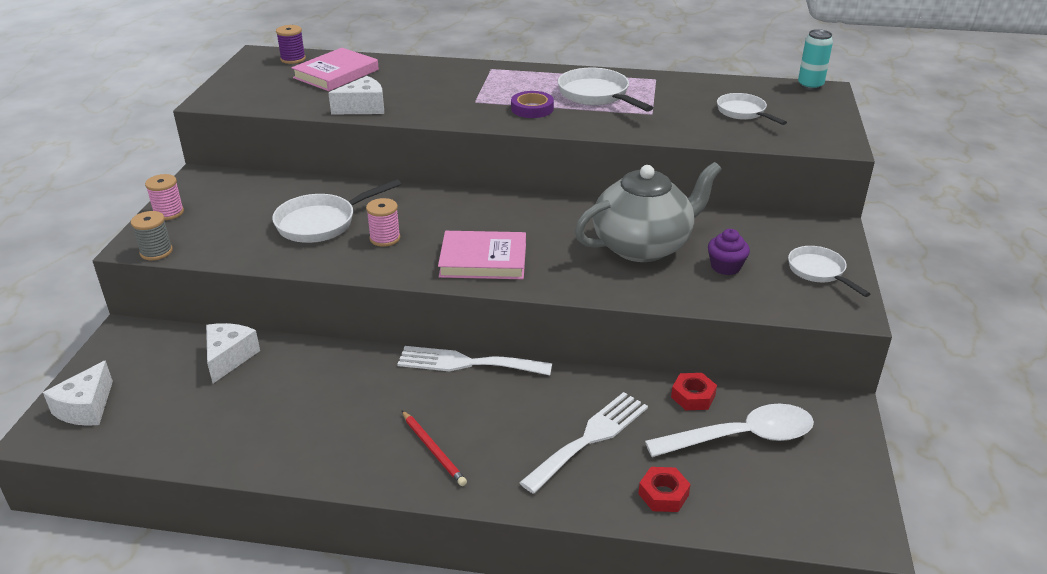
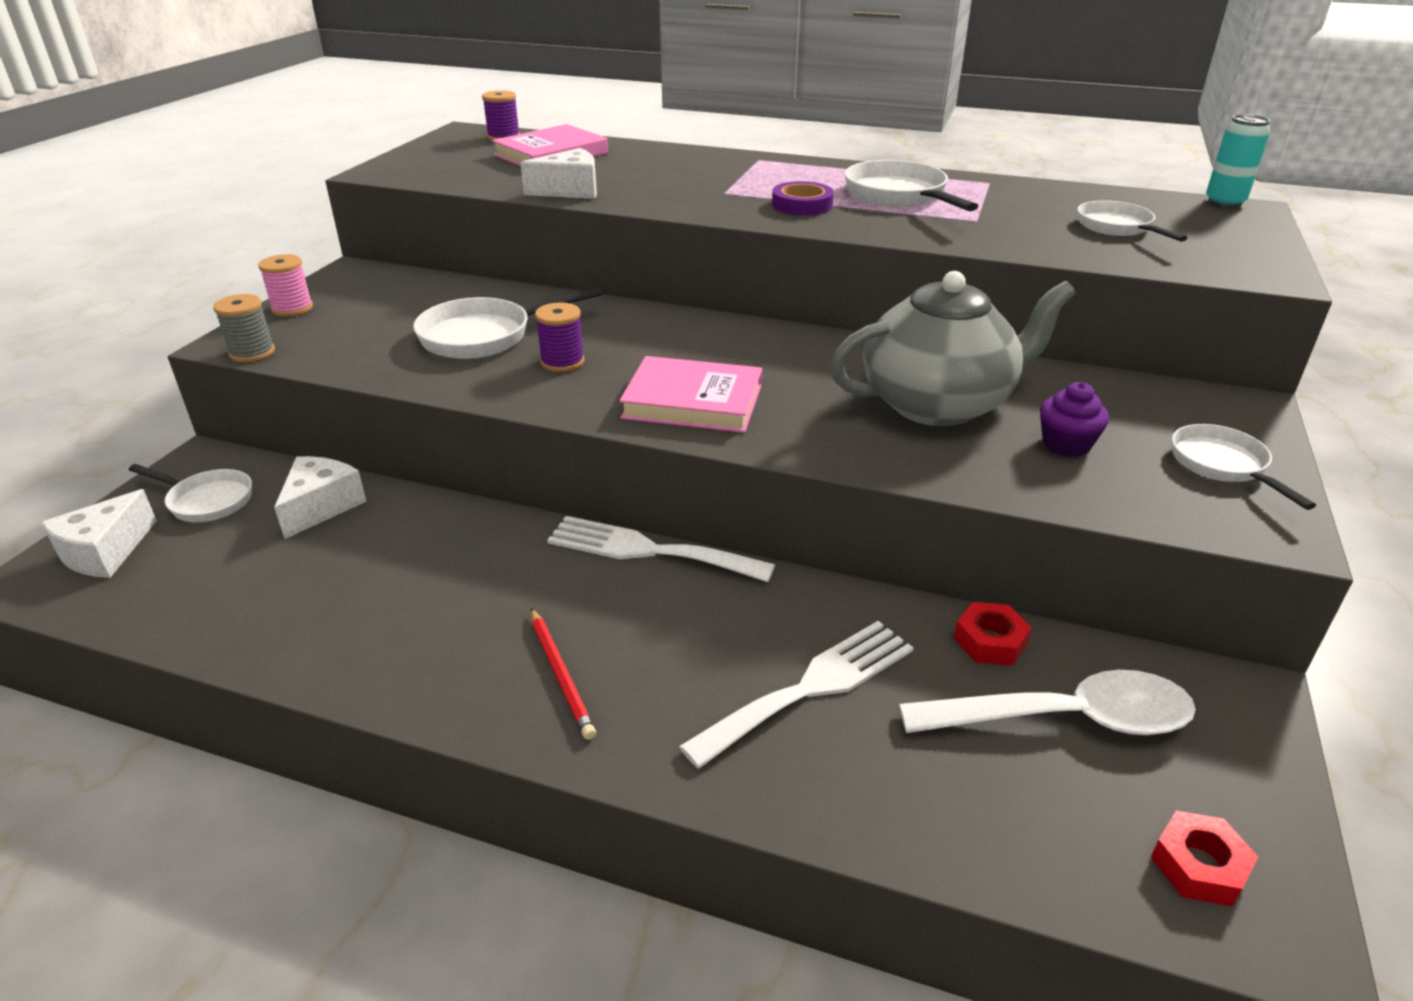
camera: 10 degrees right, 0 degrees up
(143, 363) = (206, 501): none -> white pan
(385, 238) = (562, 362): pink spool -> purple spool
(663, 494) = (916, 801): red nut -> red nut (1199, 866)

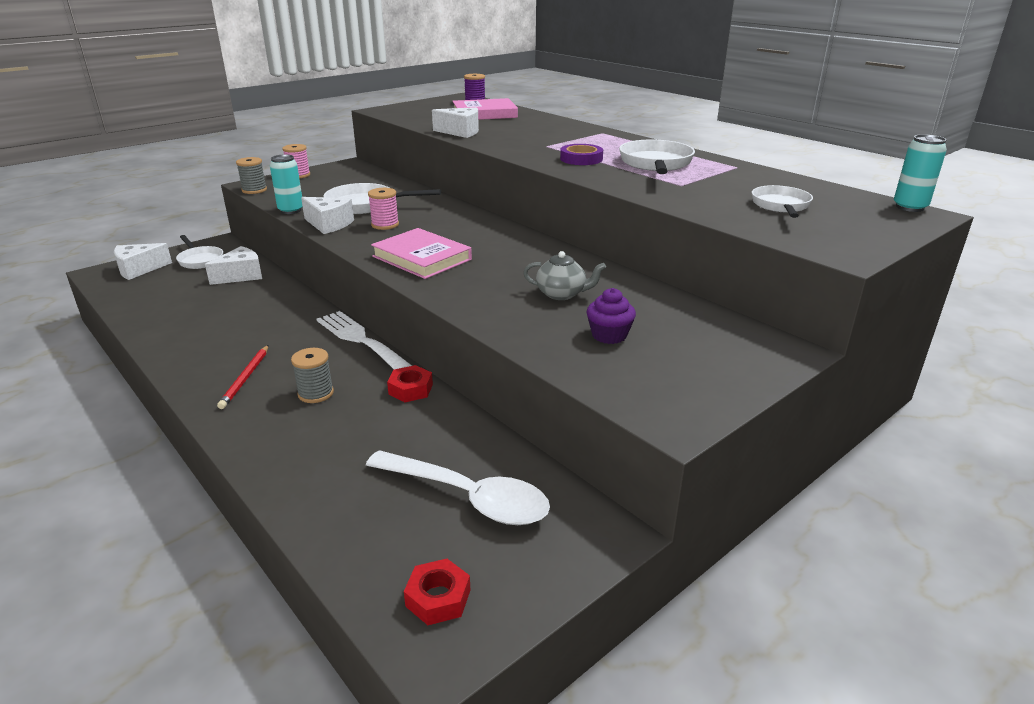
camera: 30 degrees right, 5 degrees down
(374, 374) = (291, 210): none -> turquoise can
(474, 383) = (329, 224): none -> white cheese
(562, 362) = (385, 225): purple spool -> pink spool
(696, 657) = (316, 393): none -> grey spool
(810, 688) = (351, 428): white fork -> none
(938, 404) = (562, 294): grey teapot -> grey teapot, size x0.46
(990, 641) = (482, 444): red nut -> red nut (410, 389)
(1222, 465) = (701, 377): white pan -> none

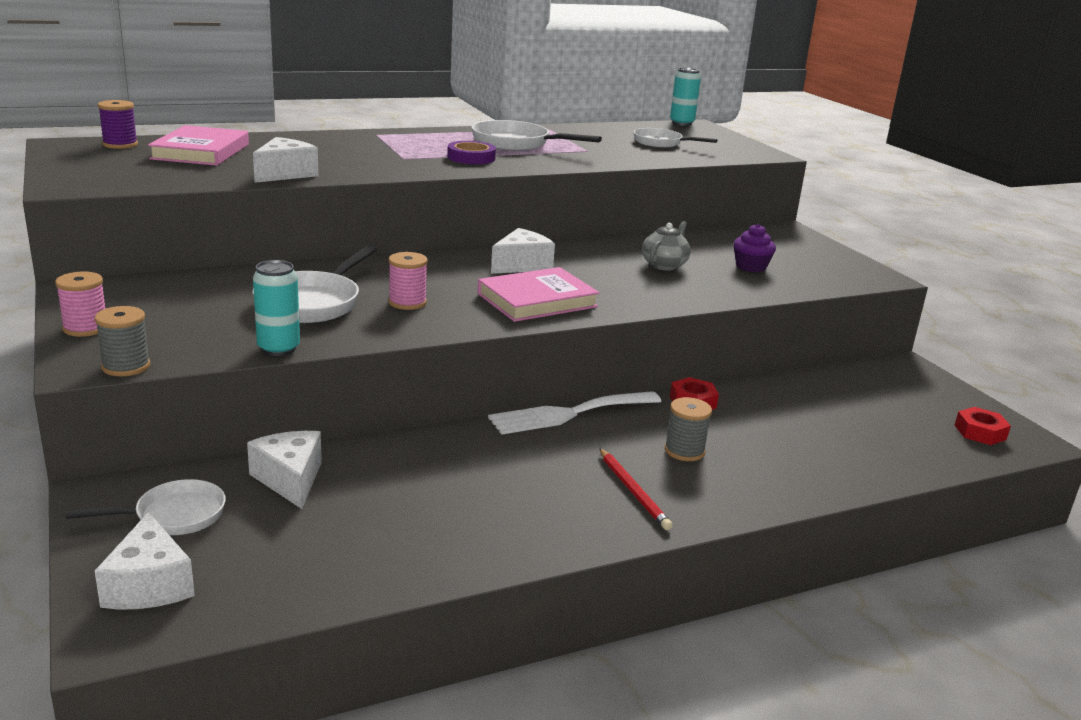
camera: 75 degrees left, 5 degrees down
(245, 378) = (633, 491): red pencil -> red pencil turned 45 degrees clockwise
(329, 224) = (371, 331): white cheese -> white cheese (521, 265)
(468, 497) = (867, 404): white spoon -> none

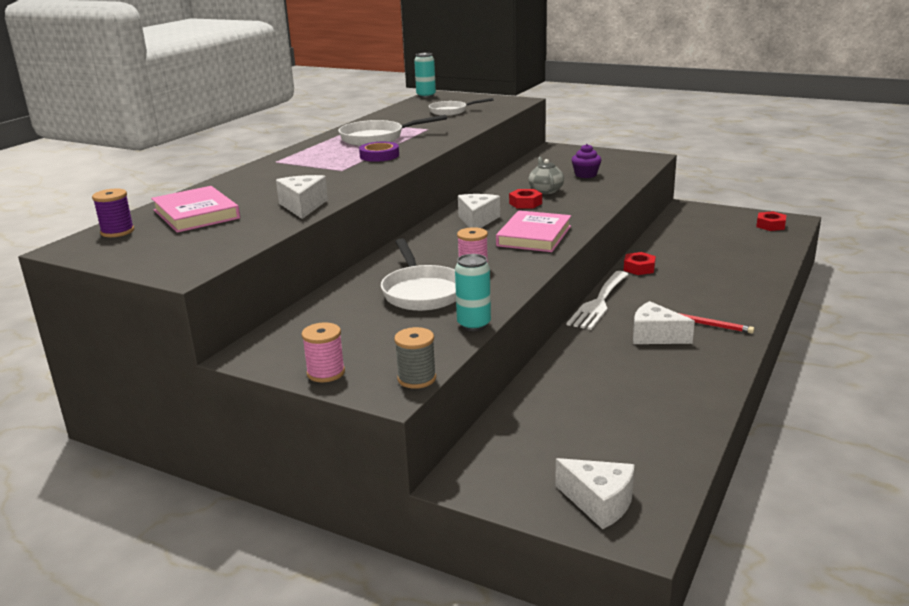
camera: 35 degrees left, 0 degrees up
(173, 516) = (528, 465): white pan -> none
(290, 479) = (543, 411): white cheese -> white cheese (655, 336)
(610, 268) = (525, 203): none -> red nut
(684, 451) = (684, 293): grey spool -> none

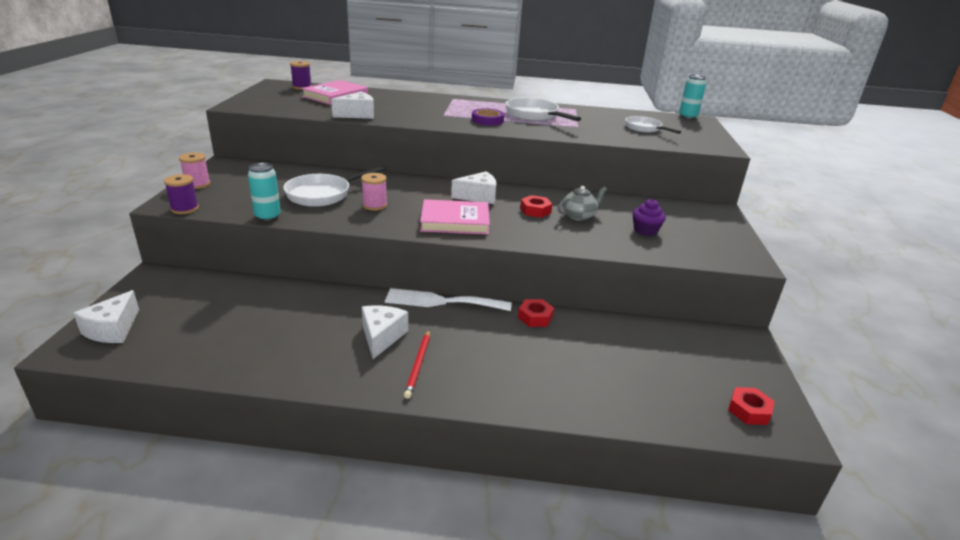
camera: 65 degrees right, 5 degrees up
(416, 379) = (185, 209): grey spool -> purple spool

